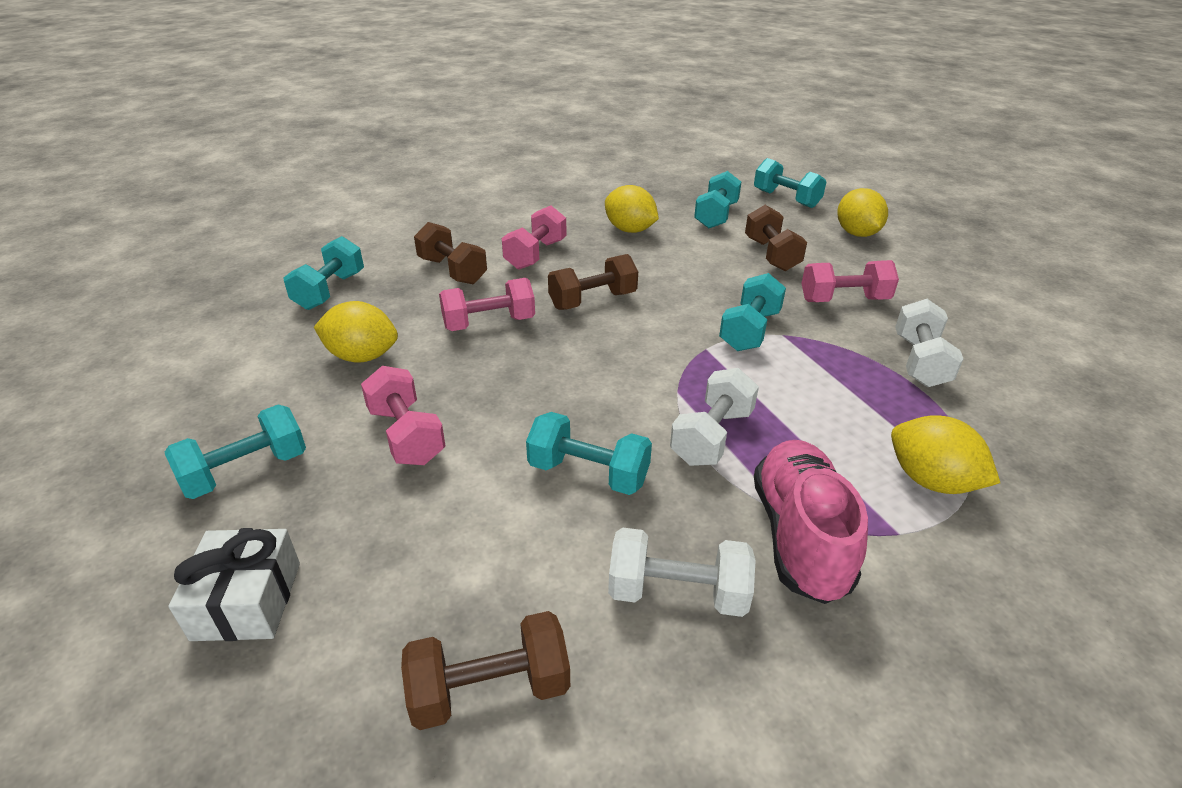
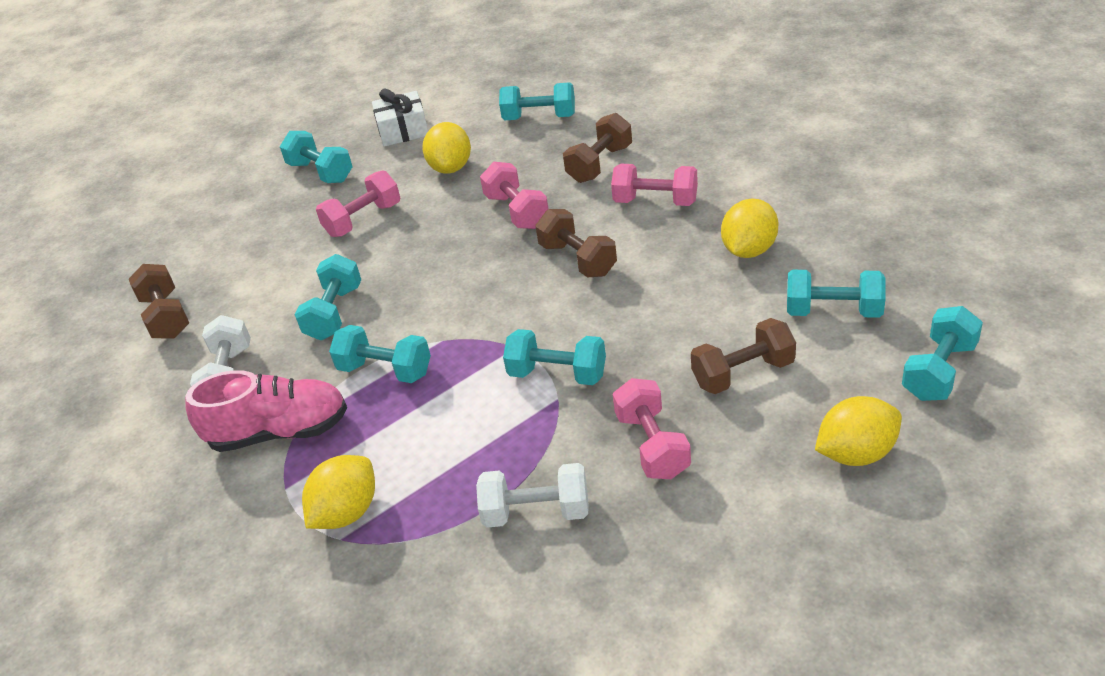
camera: 85 degrees right, 5 degrees up
(247, 600) = (224, 215): white gift -> white gift (403, 130)
(712, 436) = (385, 370): white dumbbell -> turquoise dumbbell

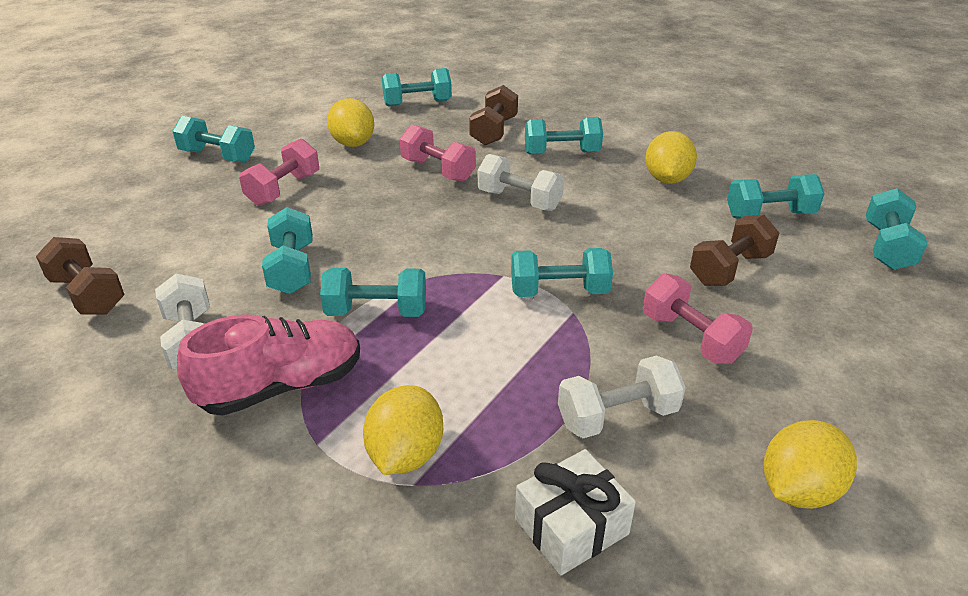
camera: 25 degrees left, 5 degrees down
(403, 130) = (289, 120): white gift -> white gift (571, 526)
(578, 259) = (519, 200): brown dumbbell -> white dumbbell
(655, 201) = (562, 153): pink dumbbell -> turquoise dumbbell
(856, 453) = (873, 317): yellow lemon -> yellow lemon (798, 489)

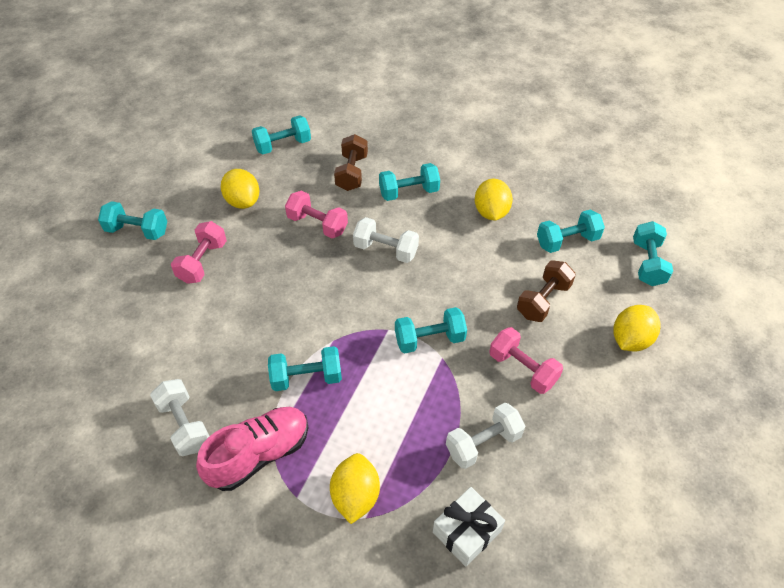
camera: 10 degrees left, 15 degrees up
(88, 295) = (90, 393): brown dumbbell -> none
(292, 269) = (234, 345): turquoise dumbbell -> none
(798, 489) = (596, 481): yellow lemon -> yellow lemon (630, 339)

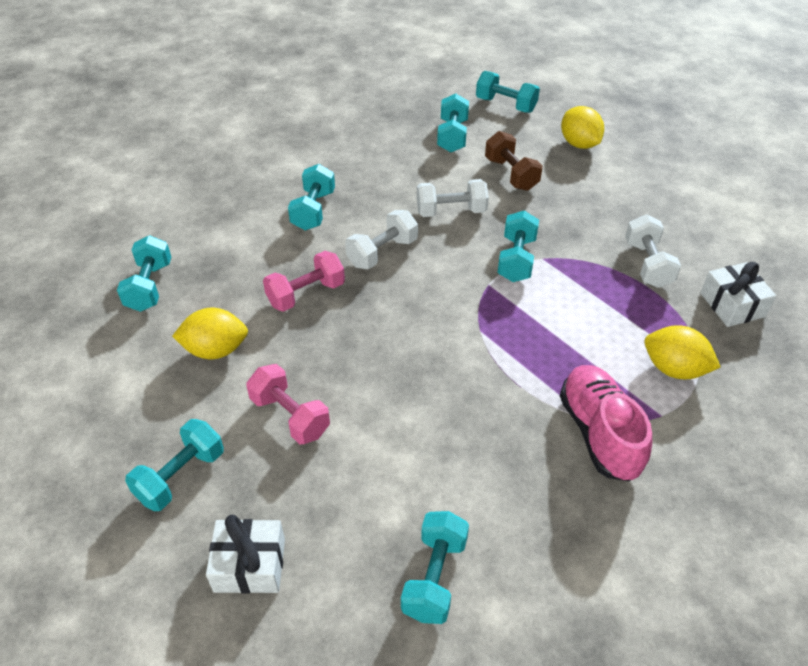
camera: 65 degrees left, 5 degrees down
(85, 290) = (250, 565): none -> white gift
(184, 425) = (533, 494): white dumbbell -> white dumbbell (451, 211)
(306, 377) = (517, 365): turquoise dumbbell -> turquoise dumbbell (434, 577)
(352, 173) = (248, 243): brown dumbbell -> none
(491, 212) = (384, 166): yellow lemon -> none
(522, 369) = (580, 213): pink dumbbell -> none

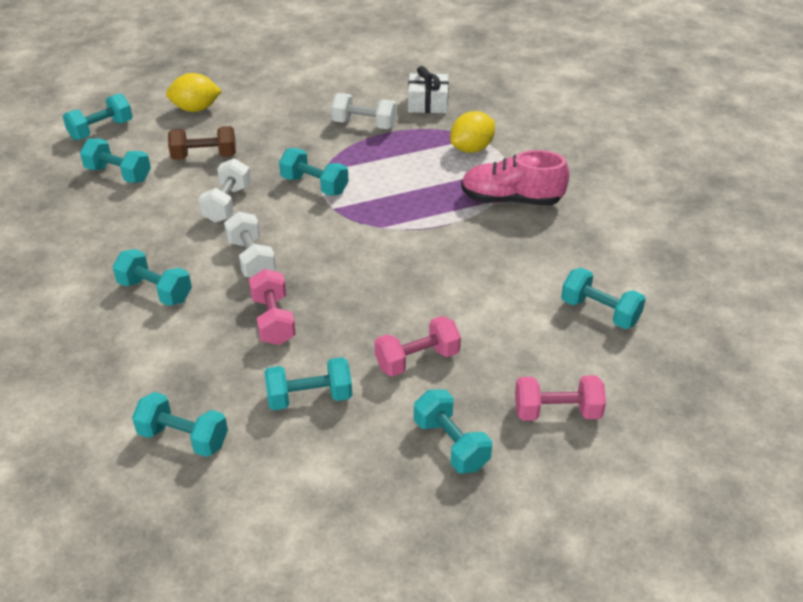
camera: 70 degrees left, 5 degrees down
(215, 350) = (309, 397): yellow lemon -> turquoise dumbbell
(250, 565) = (557, 412): white gift -> pink dumbbell

